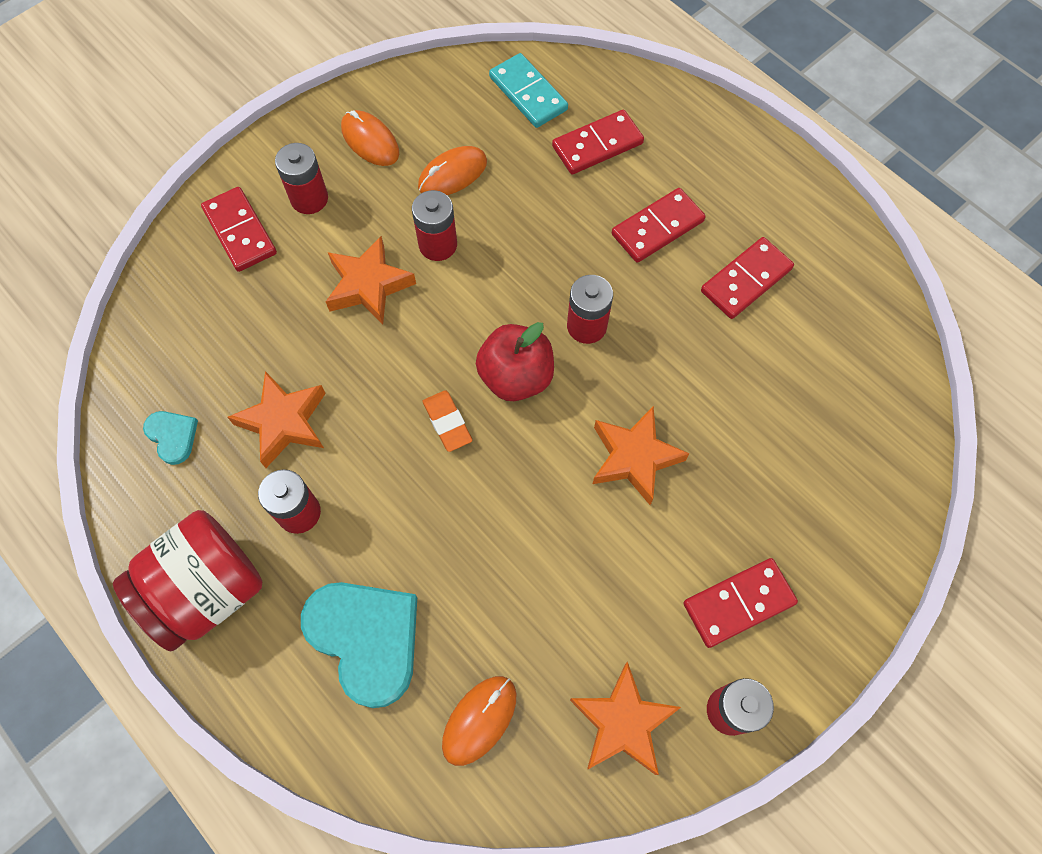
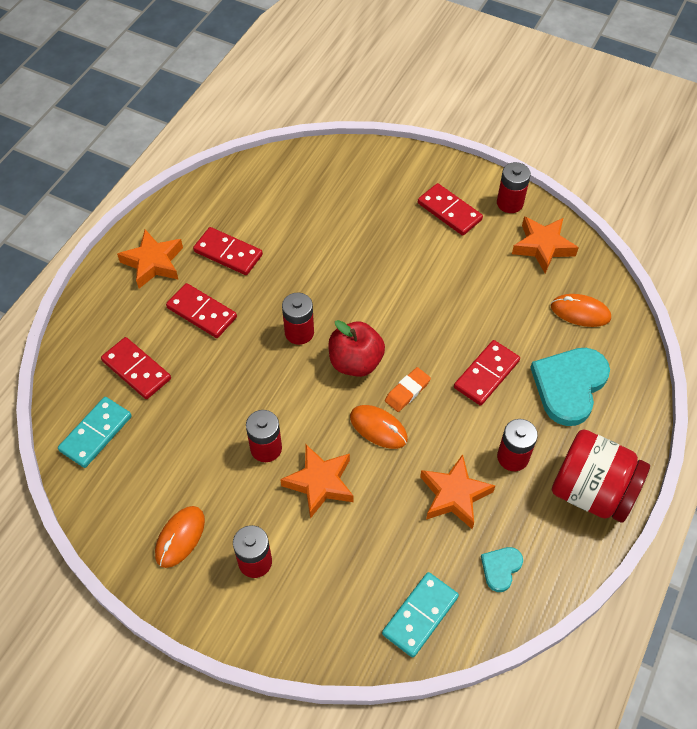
camera: 110 degrees left, 10 degrees down
(169, 332) = (420, 615): none -> turquoise domino
(240, 232) = (306, 604): red domino -> red domino (486, 374)
(452, 174) = (196, 461): orange mouse -> orange mouse (378, 428)
(634, 458) = (384, 281): orange star -> orange star (153, 263)

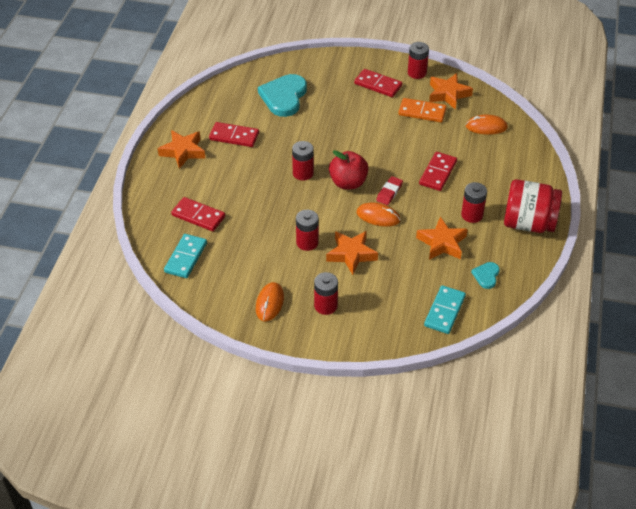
camera: 15 degrees left, 10 degrees down
(201, 312) = (230, 174): red domino -> none
(407, 391) = (389, 192): orange eraser -> red eraser
(496, 268) = (422, 112): none -> orange domino
(569, 386) = (494, 169): turquoise heart -> turquoise heart (284, 97)

